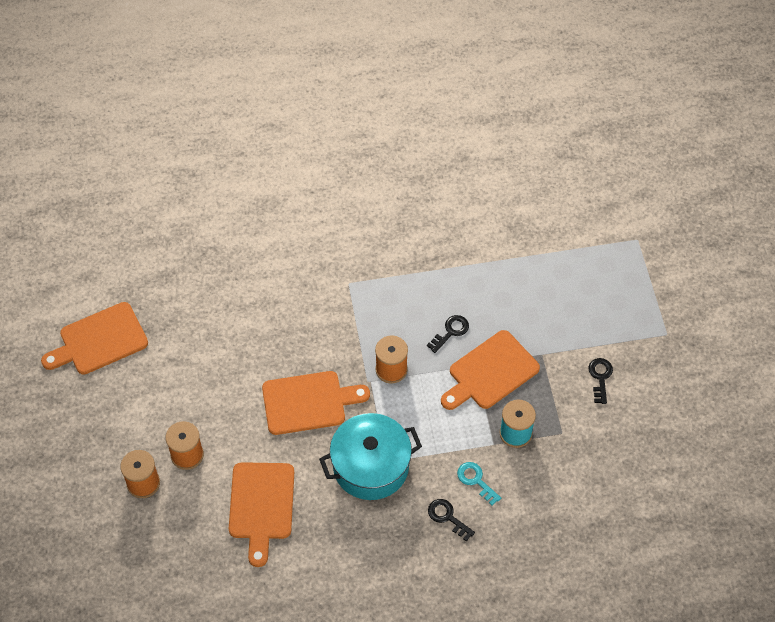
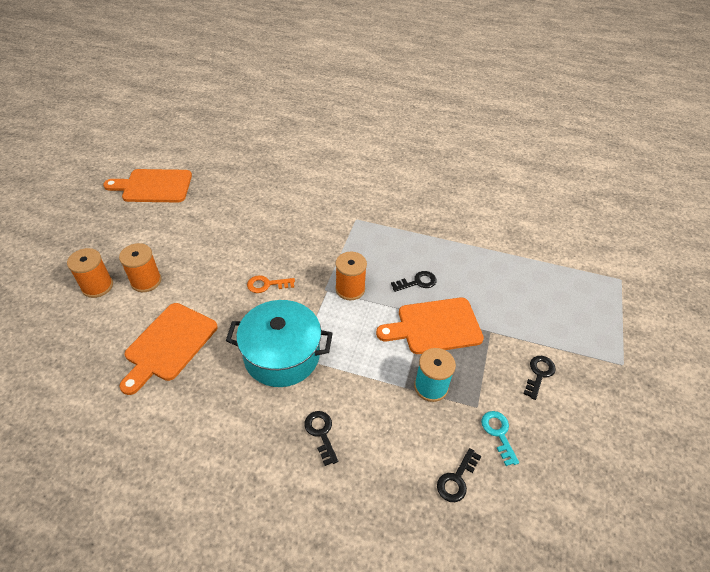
camera: 25 degrees right, 10 degrees down
(308, 402) = (266, 284): orange cutting board -> orange key
(476, 480) = (369, 412): turquoise key -> turquoise key (498, 433)
(573, 501) = (456, 479): none -> black key

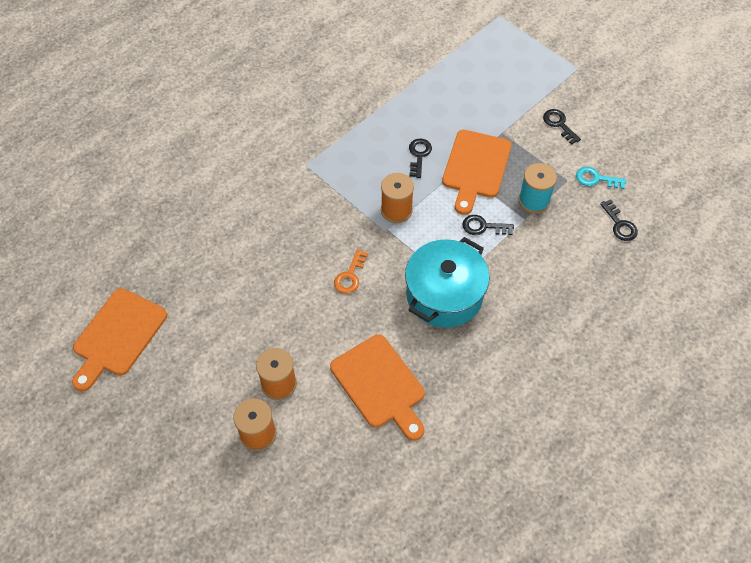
camera: 60 degrees left, 10 degrees up
(321, 433) = (538, 296): black key -> black key (483, 226)

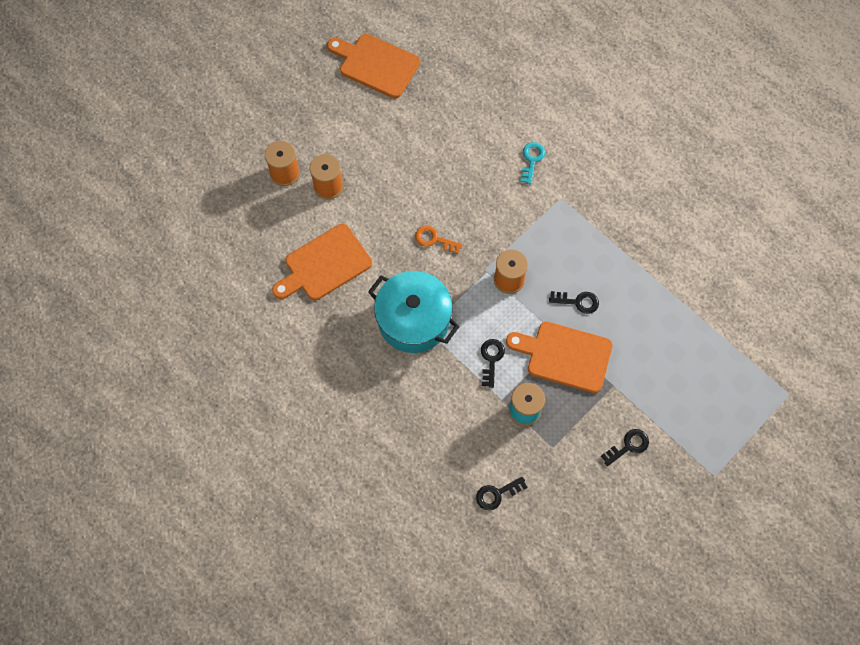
camera: 90 degrees right, 10 degrees up
(596, 179) = (555, 477): turquoise key -> turquoise key (532, 160)

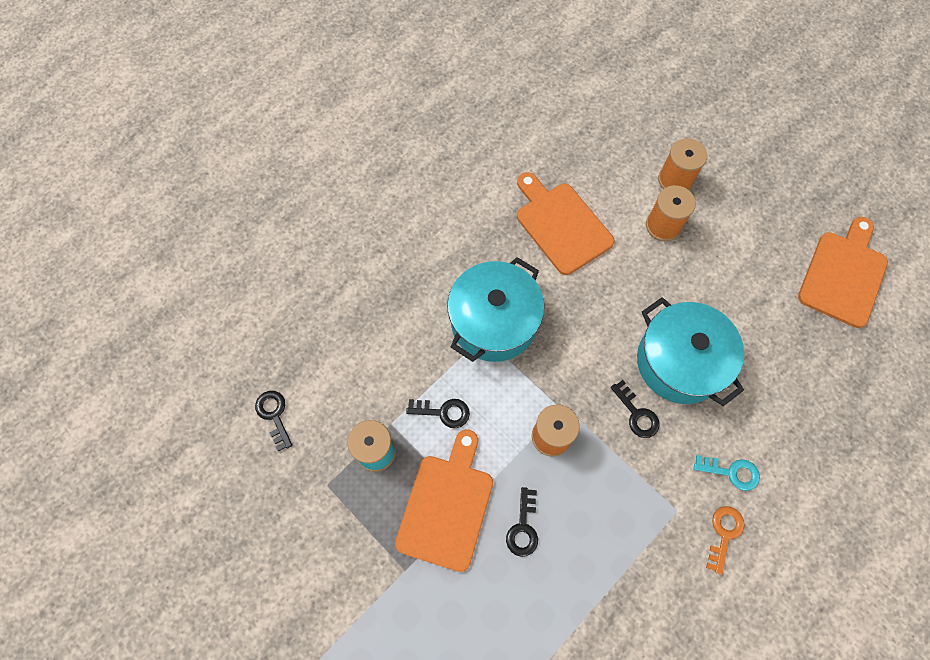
camera: 90 degrees right, 0 degrees up
(434, 239) = (602, 345): orange key -> orange key (724, 533)
(448, 185) = (680, 362): none -> turquoise pot
(628, 446) = (321, 586): black key -> black key (637, 414)

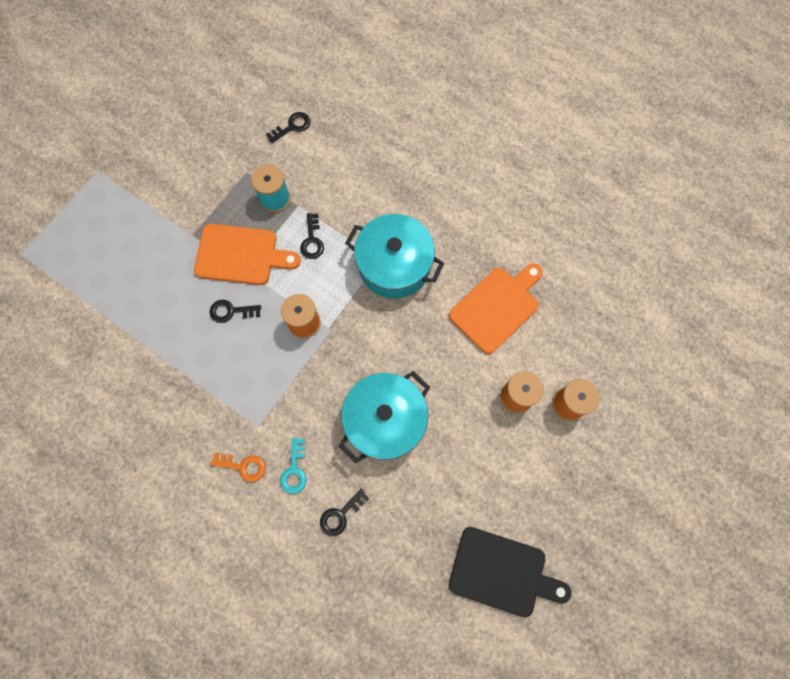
camera: 80 degrees right, 5 degrees up
(637, 414) = (333, 388): black key -> black key (340, 515)
(844, 275) = (502, 572): orange cutting board -> black cutting board

